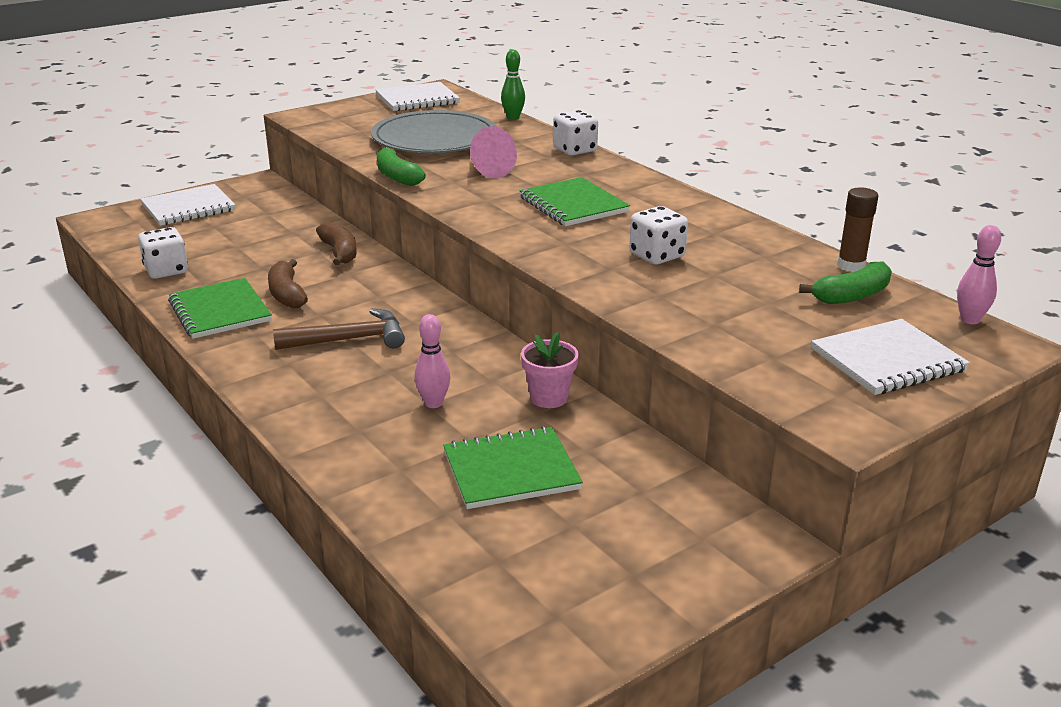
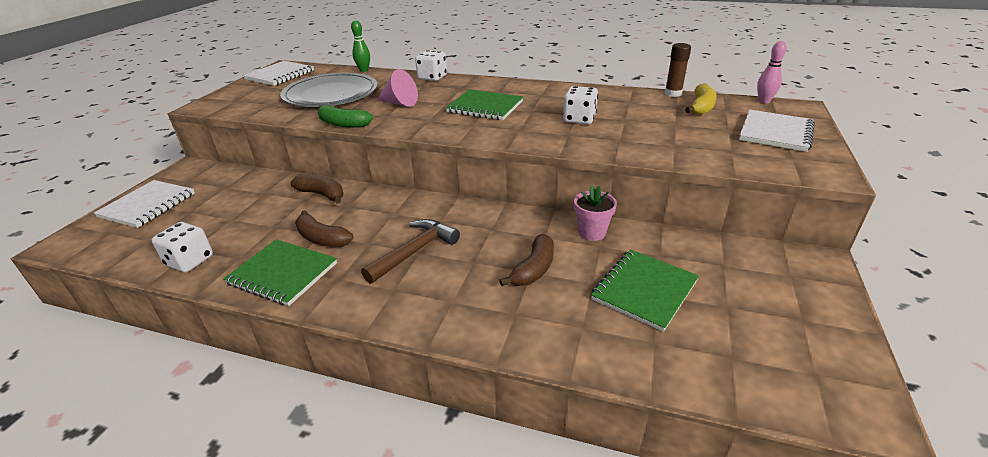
camera: 35 degrees left, 5 degrees up
(433, 403) = (533, 269): pink bowling pin -> brown banana
(852, 296) = (701, 107): green banana -> yellow banana

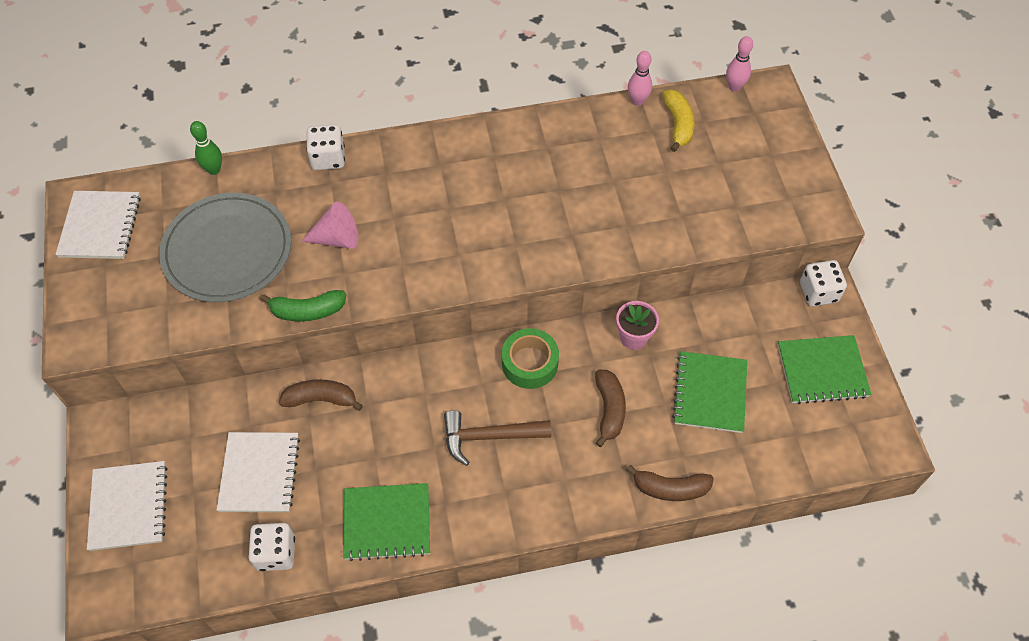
camera: 30 degrees left, 25 degrees up
(322, 238) = (383, 462): brown banana -> brown banana (670, 488)
(415, 251) = (488, 436): brown hammer -> brown hammer turned 105 degrees counterclockwise
(485, 107) = (447, 209): green notebook -> green notebook (822, 371)
(489, 221) = (530, 363): none -> green tape
(579, 119) = (566, 198): white dice -> white dice (818, 292)
(673, 93) = (637, 101): brown glue stick -> pink bowling pin
(775, 132) = (763, 154): white notebook -> white notebook (259, 473)

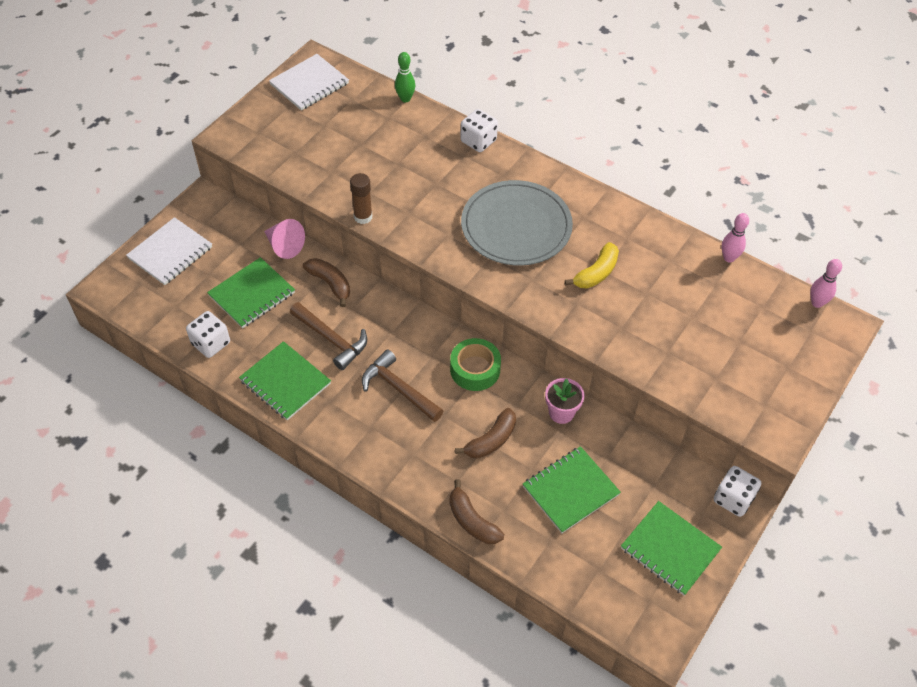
camera: 45 degrees right, 5 degrees down
(227, 250) = (359, 149): grey plate -> grey plate (516, 226)
(259, 473) = (252, 294): white notebook -> green notebook
(307, 311) = (363, 217): green banana -> brown glue stick
(337, 238) = (428, 190): pink cone -> pink cone (284, 246)
(382, 447) = (332, 340): none -> brown hammer
(678, 124) = (740, 294): yellow banana -> yellow banana (596, 273)

